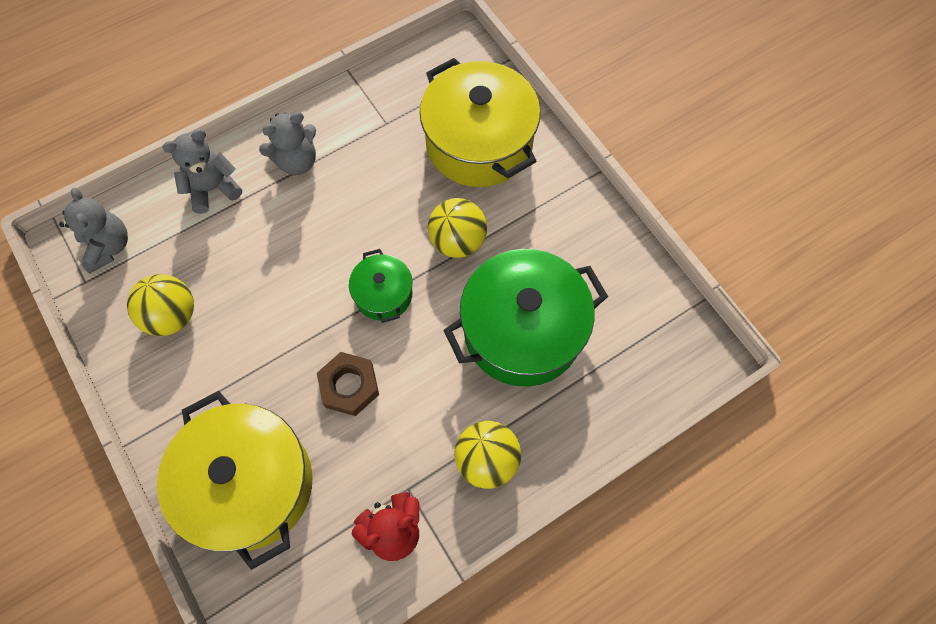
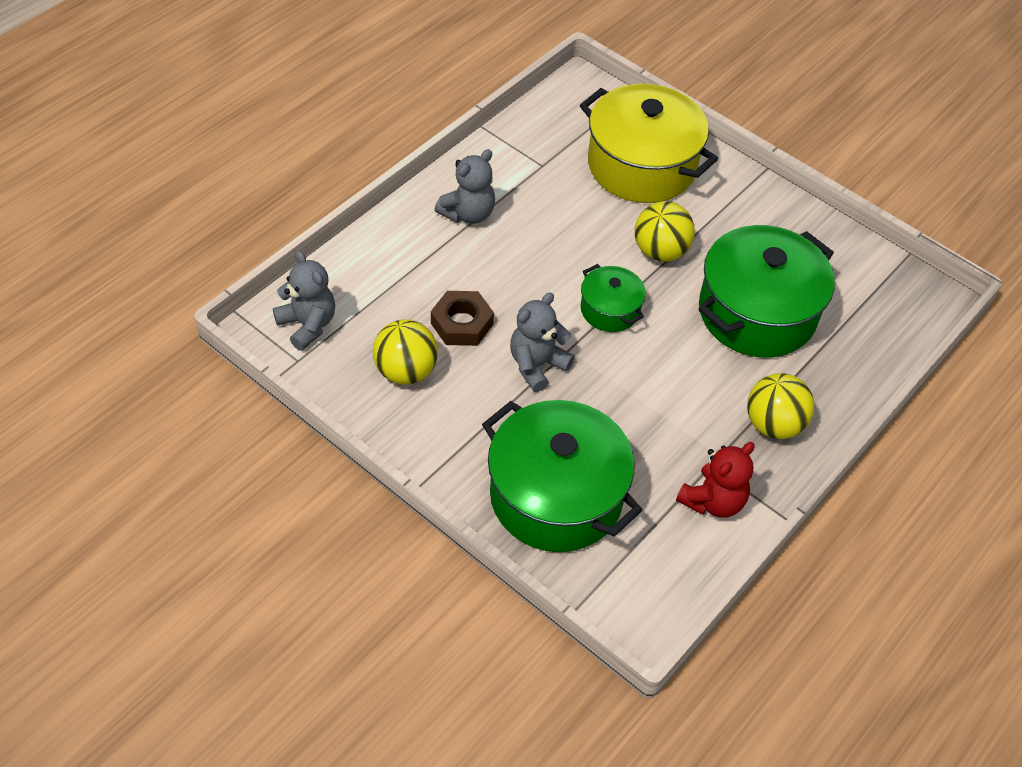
camera: 20 degrees left, 15 degrees down
(213, 189) = (393, 253): grey teddy bear -> grey teddy bear (537, 365)
(250, 484) = (556, 496): yellow pot -> green pot
(349, 386) = (614, 393): brown nut -> brown nut (461, 324)

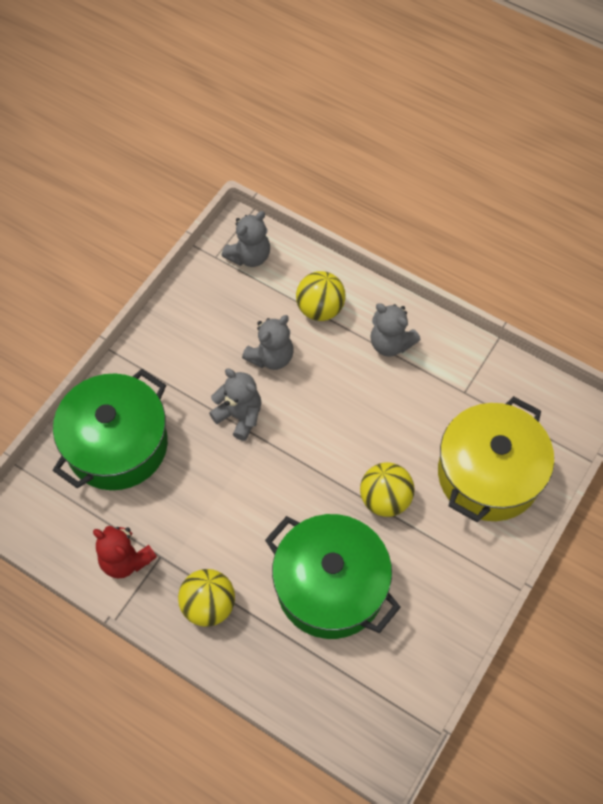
camera: 85 degrees right, 10 degrees up
(405, 371) = (217, 327): yellow ball -> yellow ball (320, 308)
(461, 324) = (271, 357): brown nut -> grey teddy bear
(610, 310) = (308, 464): green pot -> none

